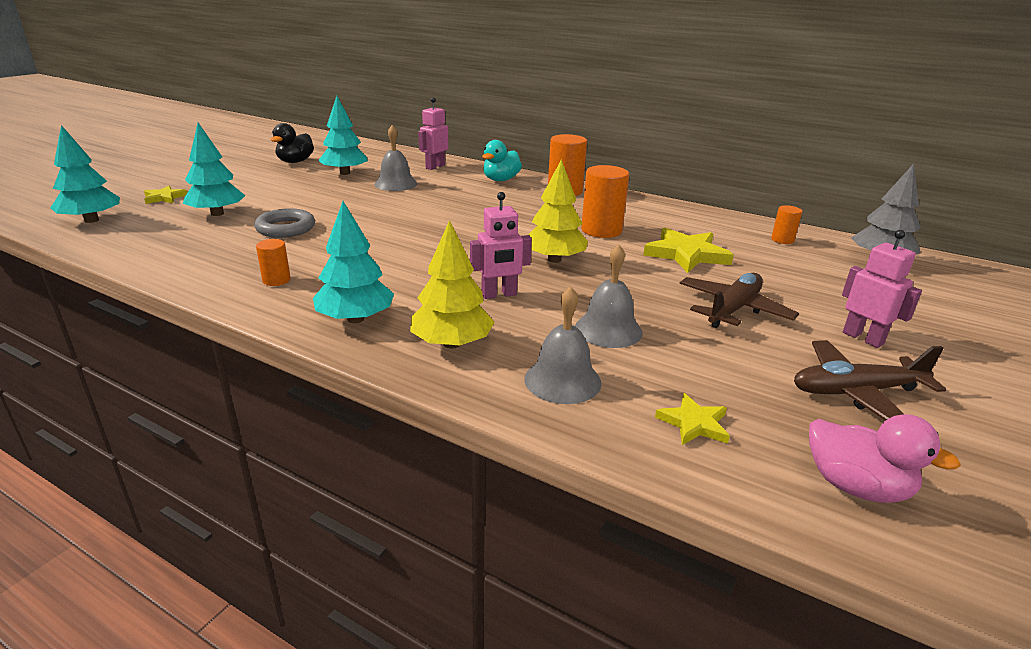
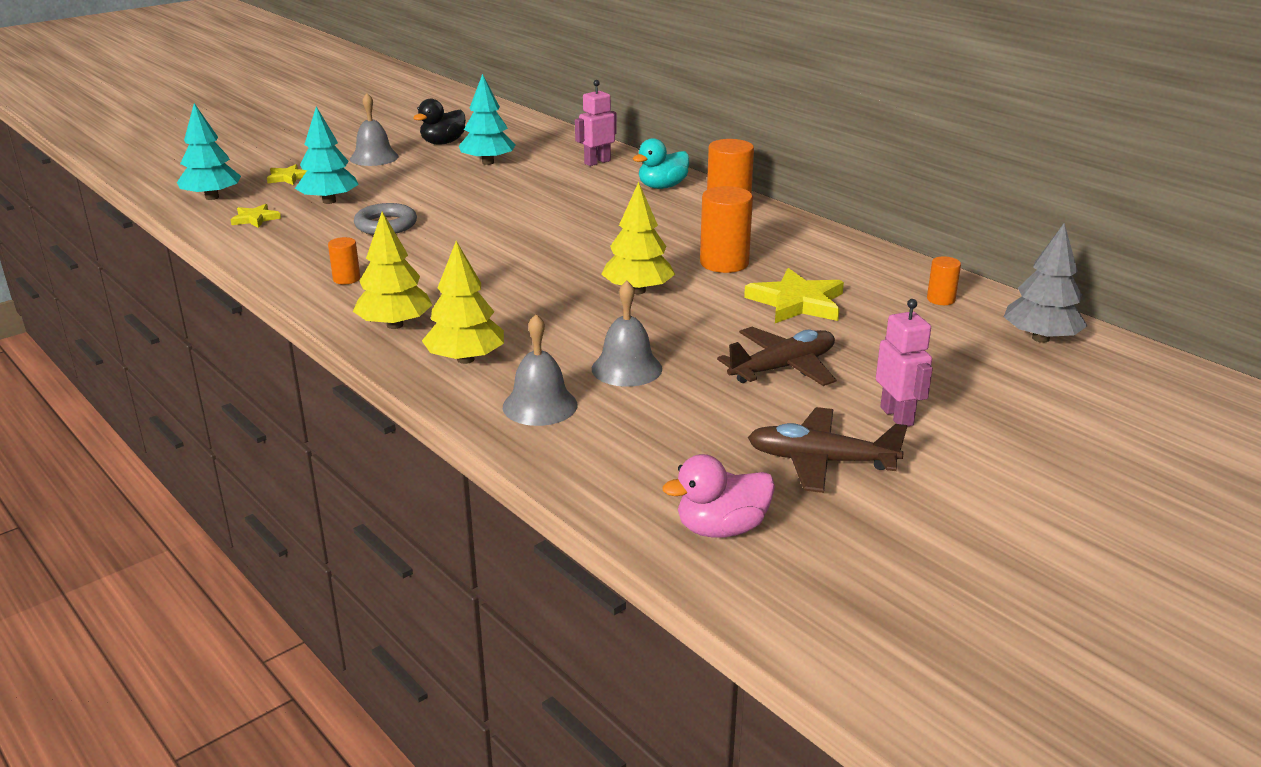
camera: 20 degrees right, 0 degrees up
(355, 319) = (394, 325): turquoise tree -> yellow tree
(395, 184) = (535, 181): grey bell -> grey bell (374, 157)
(499, 295) = (547, 320): pink robot -> none
(694, 423) = (627, 459): yellow star -> yellow star (255, 219)
(855, 486) = (721, 529): pink duck -> pink duck turned 105 degrees clockwise

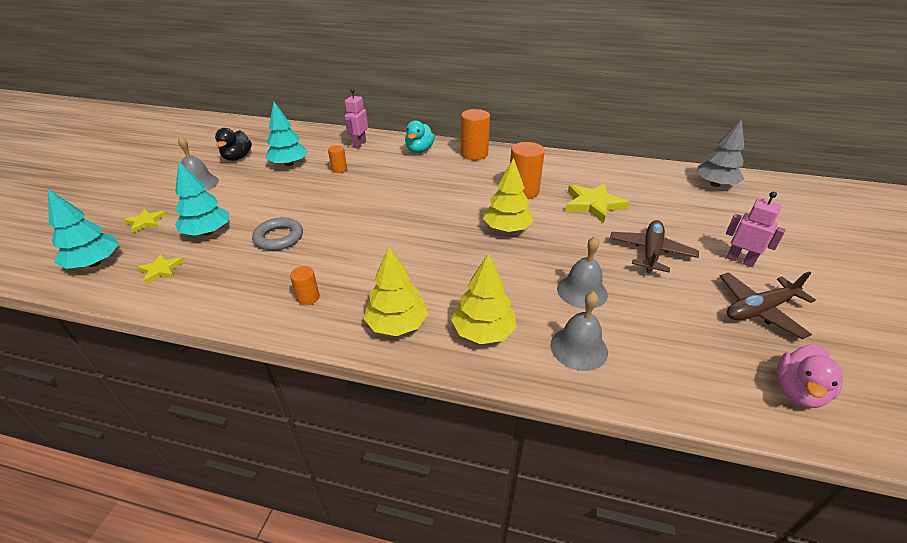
camera: 35 degrees left, 10 degrees up
(940, 299) = (647, 177): orange cylinder -> orange cylinder (339, 169)

